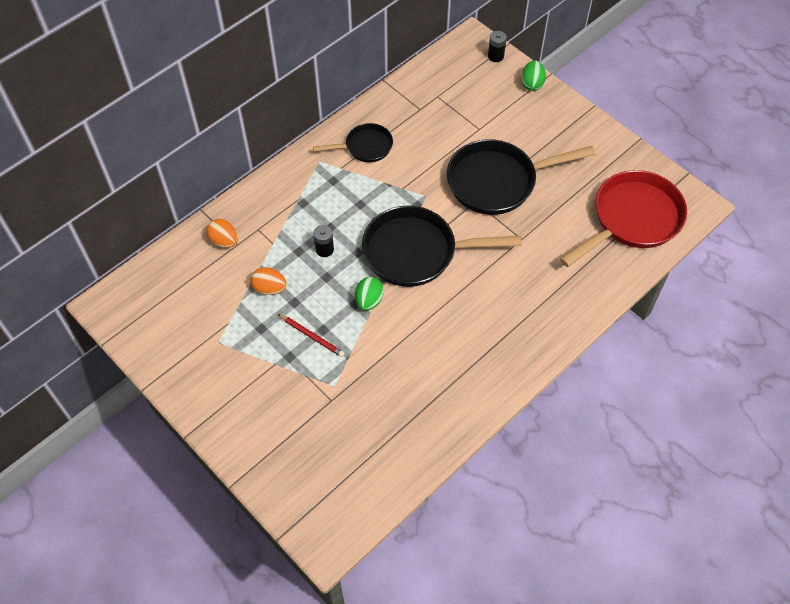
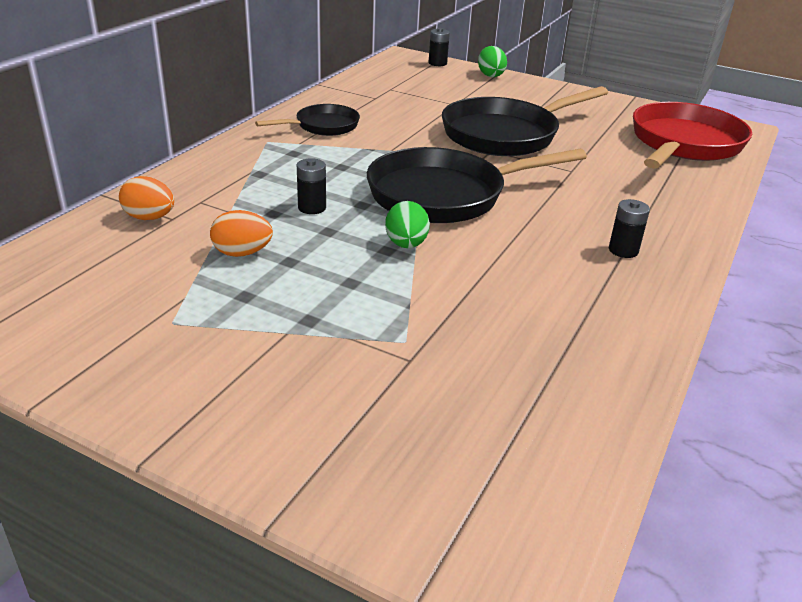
camera: 20 degrees left, 25 degrees down
(312, 336) = (336, 292): red pencil -> none
(504, 335) = (623, 250): none -> black battery

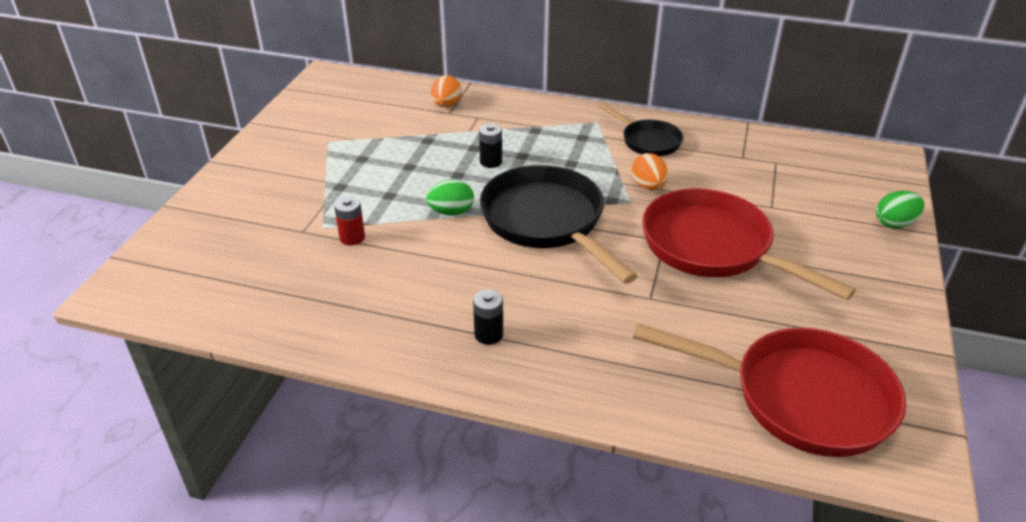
camera: 80 degrees right, 5 degrees up
(242, 253) = (413, 147): orange egg -> orange egg (648, 186)
(437, 63) = (892, 182): black battery -> none
(437, 319) = (352, 238): none -> red battery
(505, 135) = (713, 247): black pan -> red pan

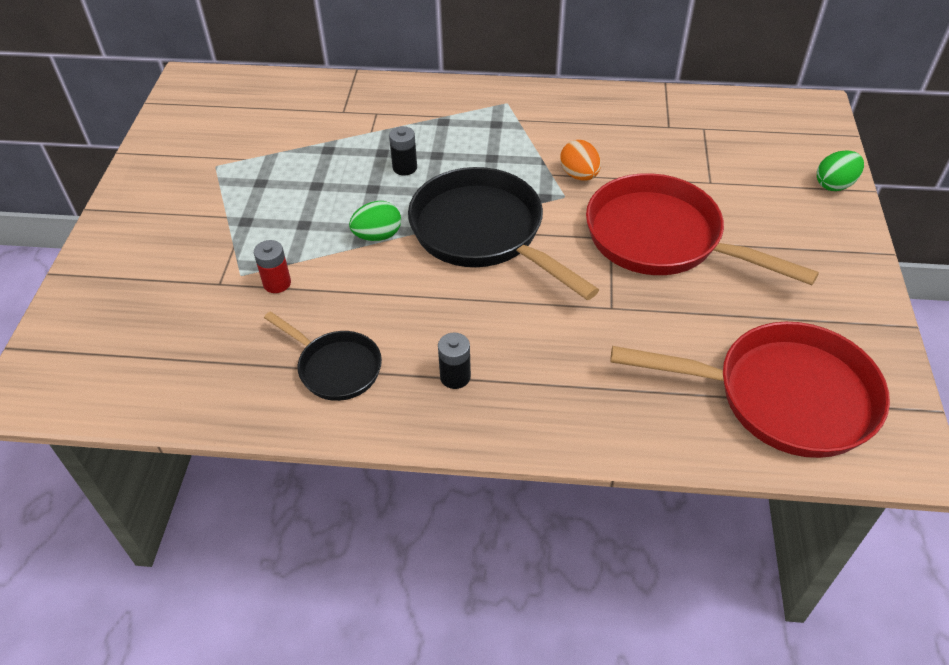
camera: 10 degrees left, 10 degrees up
(446, 105) = (337, 102): orange egg -> none
(648, 141) = (566, 120): black pan -> black pan (336, 367)

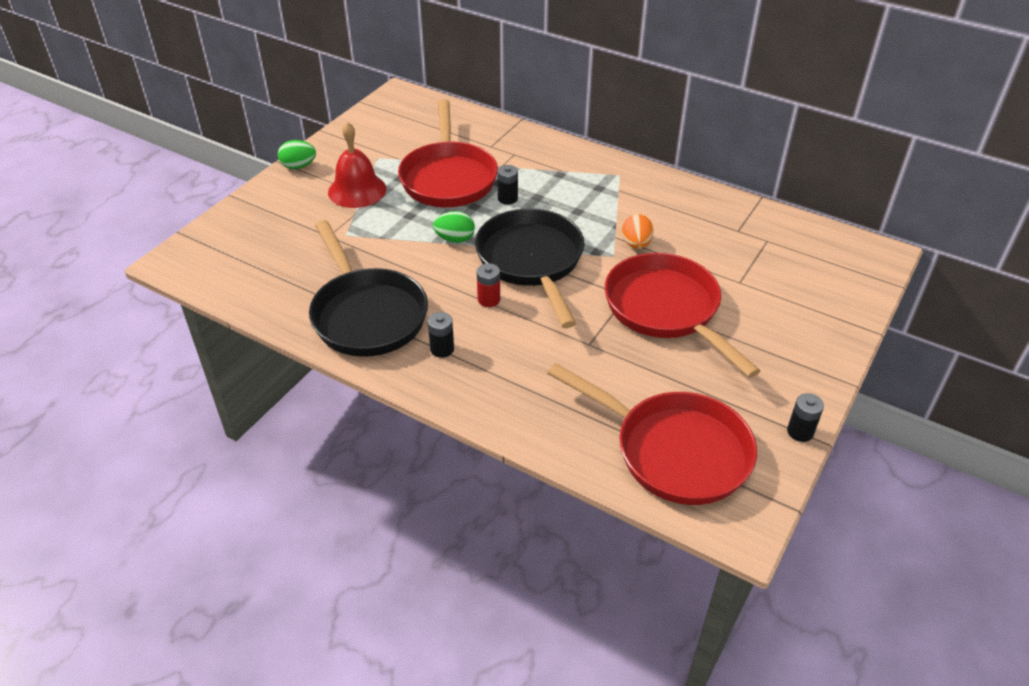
camera: 25 degrees right, 5 degrees down
(217, 214) = (357, 190): none -> red bell
(277, 283) = (366, 248): red battery -> red battery (489, 299)
(319, 164) = (448, 178): none -> red pan
(336, 367) = (367, 314): black pan -> black pan, size x1.84
(834, 185) = (847, 318): green egg -> green egg (298, 166)
(882, 324) = (800, 432): none -> black battery

